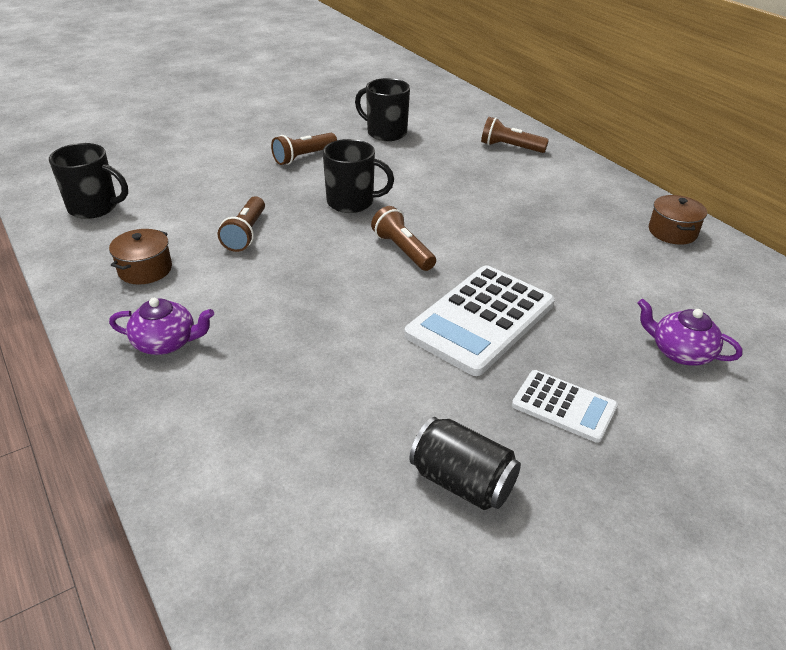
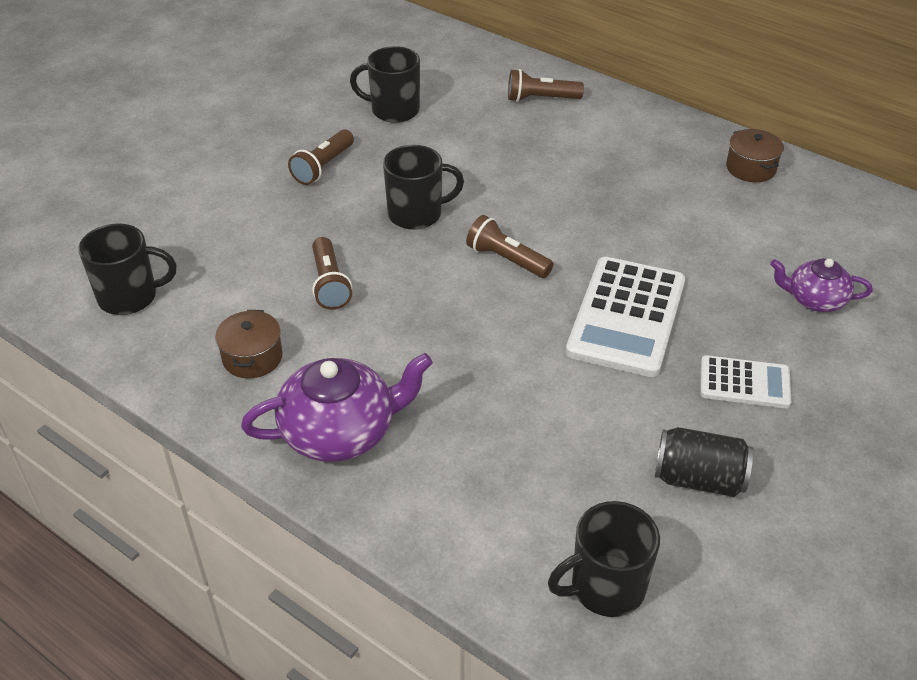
camera: 20 degrees left, 5 degrees up
(166, 342) = (340, 432): purple teapot -> purple teapot, size x1.68
(298, 557) = (605, 587): none -> black mug

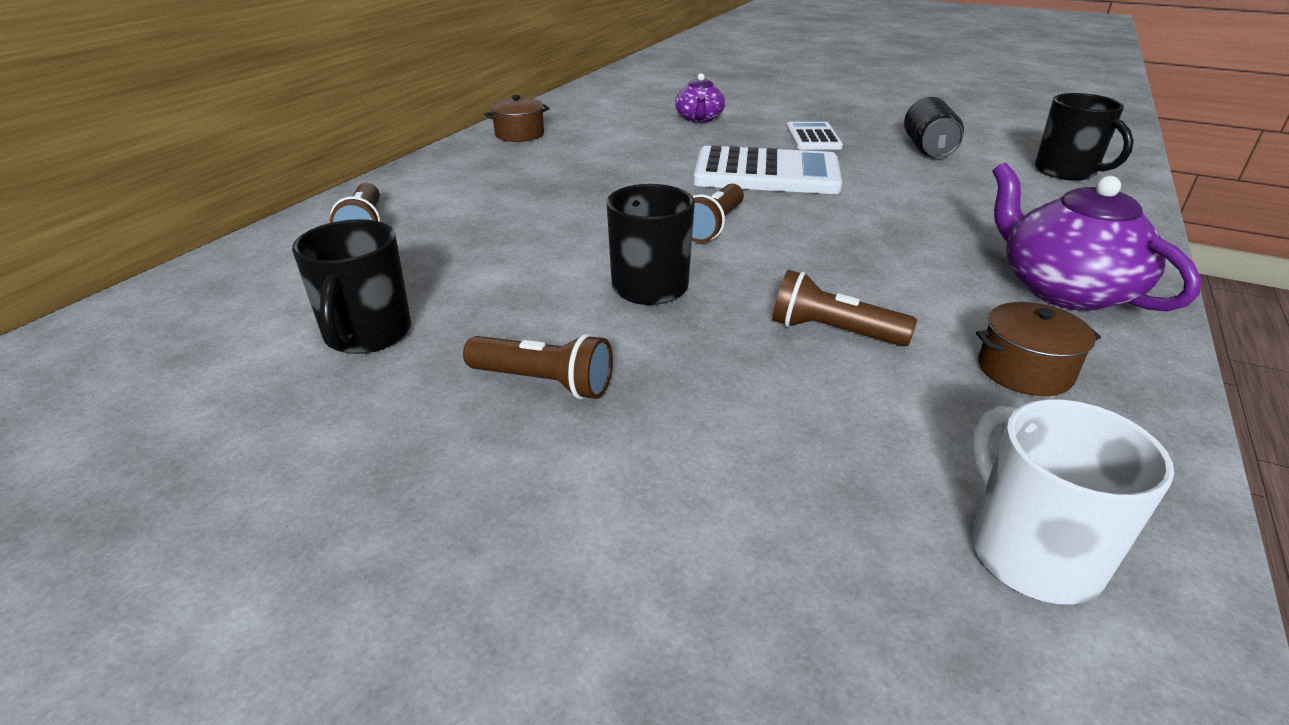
camera: 100 degrees left, 10 degrees down
(130, 297) = (1031, 552): black mug -> white mug
(329, 284) = (832, 332): brown flashlight -> brown flashlight turned 135 degrees counterclockwise

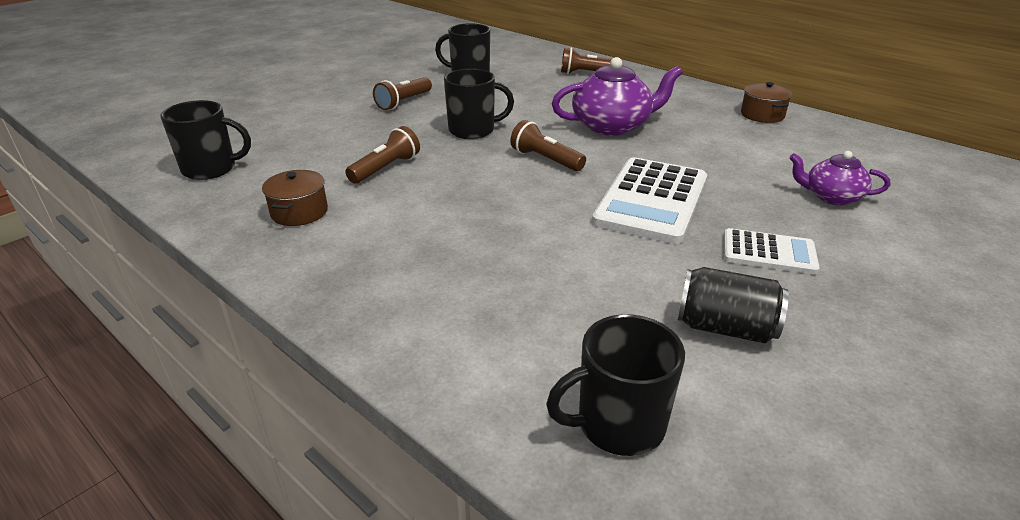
camera: 105 degrees right, 0 degrees up
(1031, 552) = (211, 169): white mug -> black mug
(1064, 289) = (361, 269): purple teapot -> purple teapot (612, 126)

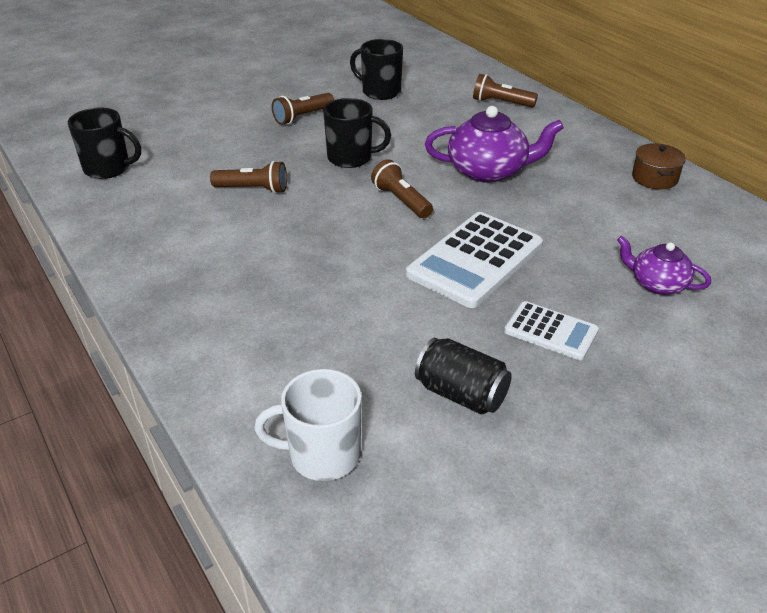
camera: 15 degrees right, 5 degrees up
(299, 212) = (163, 223): brown pot -> none
(386, 168) = (253, 189): brown flashlight -> brown flashlight turned 45 degrees clockwise
(618, 424) = (322, 455): black mug -> white mug

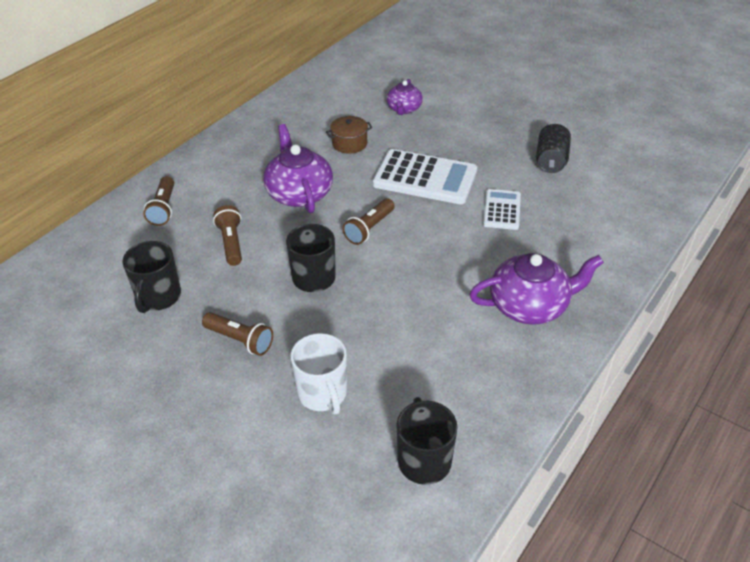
camera: 110 degrees left, 5 degrees up
(203, 271) = (530, 306): none -> purple teapot
(253, 189) = (400, 323): brown flashlight -> brown flashlight (231, 243)
(322, 455) = (632, 195): white mug -> white mug (323, 394)
(551, 331) = (475, 139): white calculator -> white calculator (501, 210)
(654, 178) = (273, 118): brown pot -> brown pot (349, 143)

